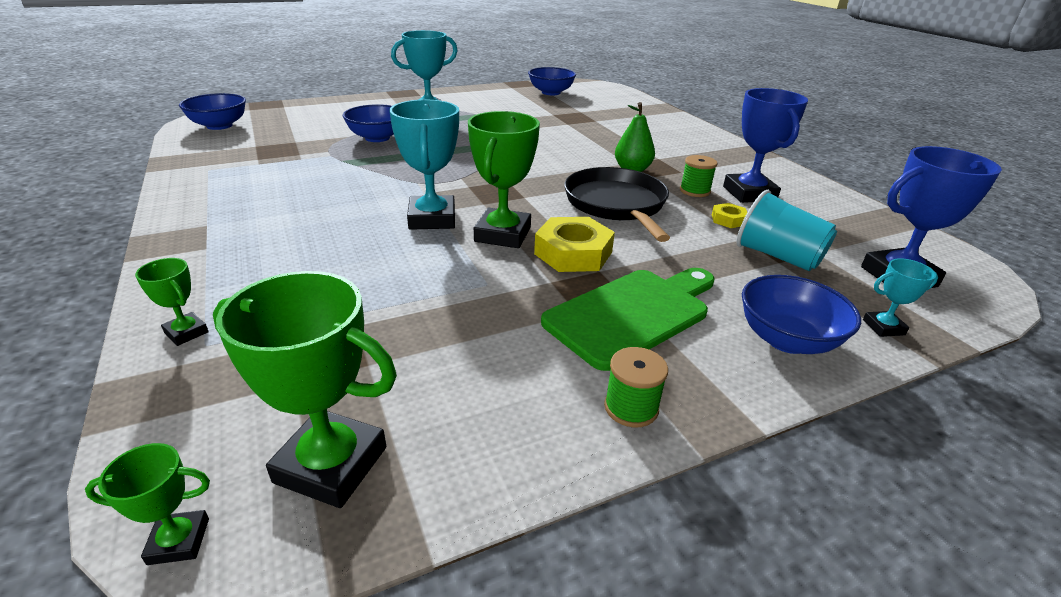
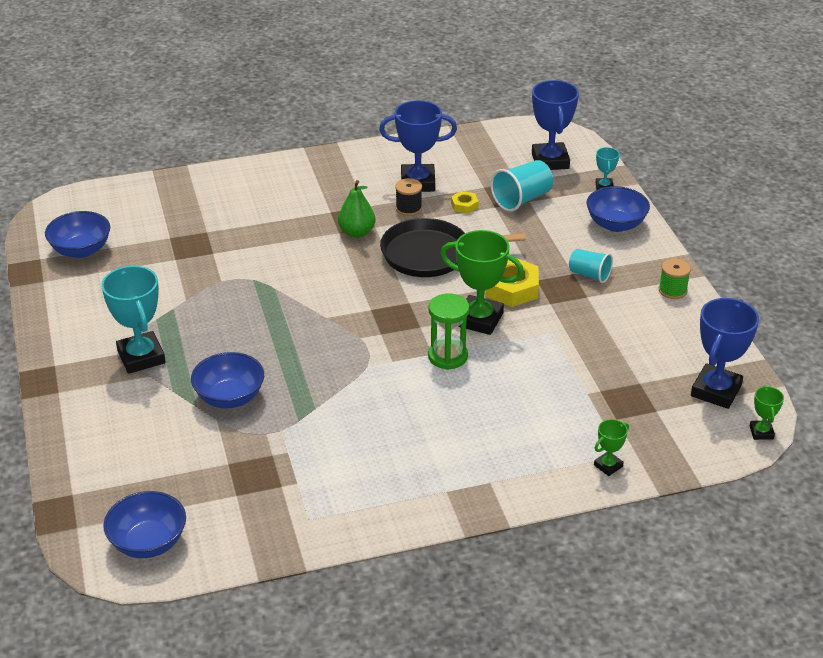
camera: 80 degrees left, 5 degrees up
(331, 464) = (715, 391): green trophy -> blue trophy
(432, 219) = (447, 356): turquoise trophy -> green hourglass
(632, 314) = (589, 275): green cutting board -> turquoise cup
(694, 191) = (408, 208): green spool -> black spool

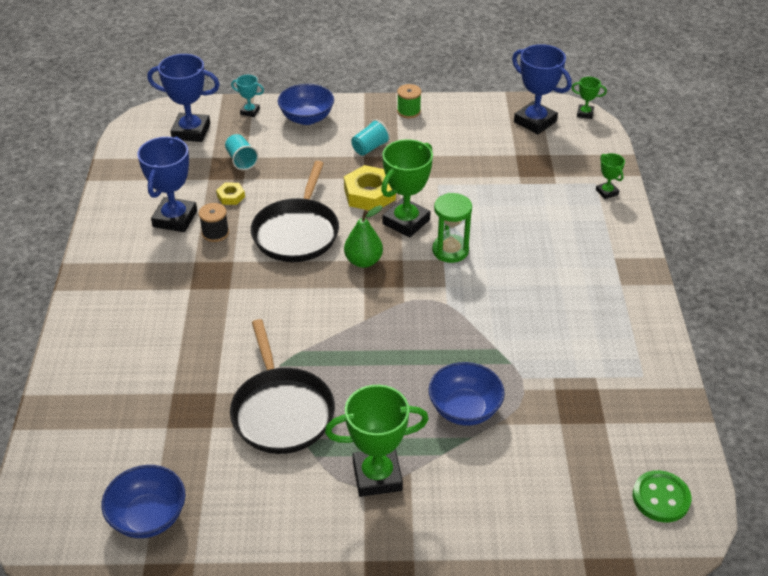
camera: 75 degrees left, 5 degrees up
(141, 357) = (377, 476): turquoise trophy -> green trophy
(148, 542) = (661, 498): blue bowl -> green button
(200, 291) = (281, 411): none -> black pan
(357, 232) = (236, 275): green pear -> green pear (363, 261)
(522, 199) = (241, 160): turquoise cup -> turquoise cup, size x0.65

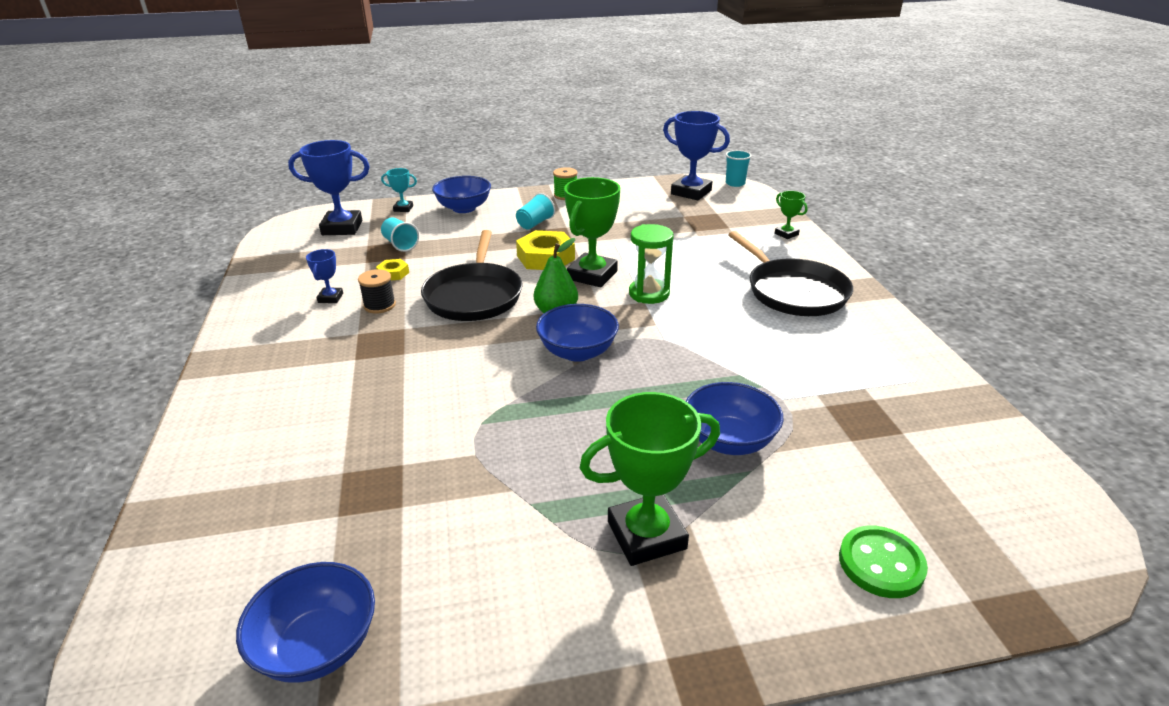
camera: 10 degrees left, 10 degrees down
(175, 219) = (330, 298): blue trophy -> blue trophy, size x0.49
(281, 411) = (495, 474): black pan -> black pan (793, 292)
(370, 307) = (577, 352): none -> blue bowl
(585, 113) = (735, 183): green trophy -> turquoise cup
(661, 498) = (1021, 507): green button -> green button (881, 564)

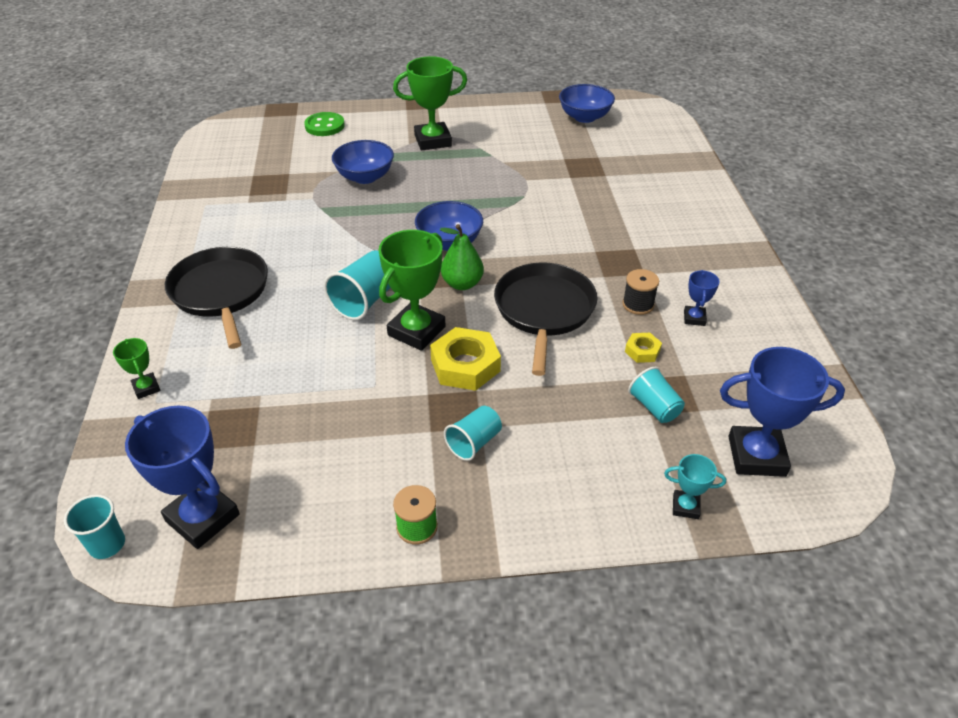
camera: 175 degrees left, 10 degrees up
(464, 208) = (586, 498): blue bowl -> none
(649, 294) = (365, 300): green hourglass -> turquoise cup

